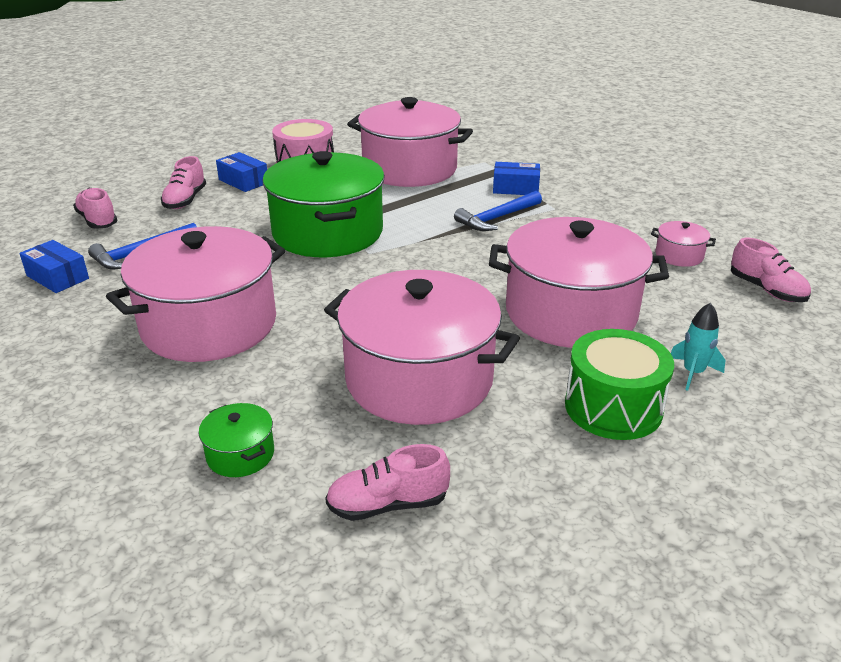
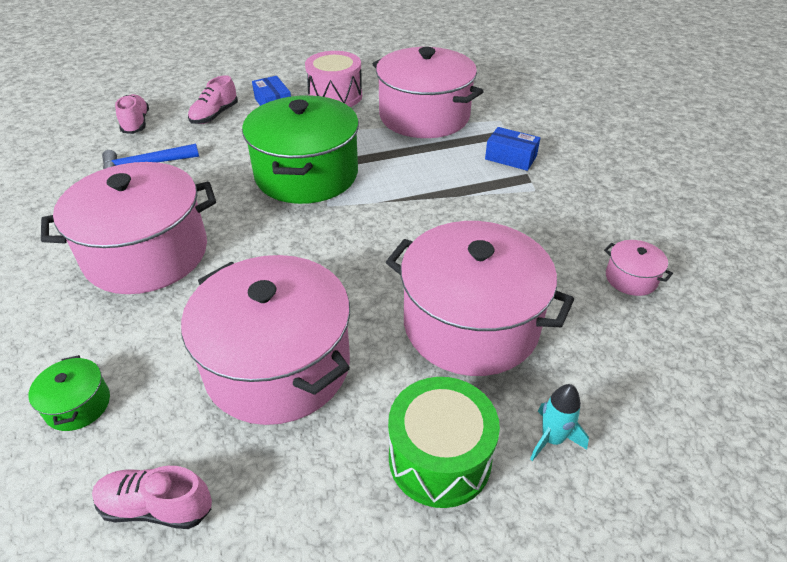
camera: 20 degrees right, 10 degrees up
(57, 277) = (70, 175): blue box -> none
(497, 218) = (470, 190): blue hammer -> none
(766, 290) = (705, 349): pink shoe -> none

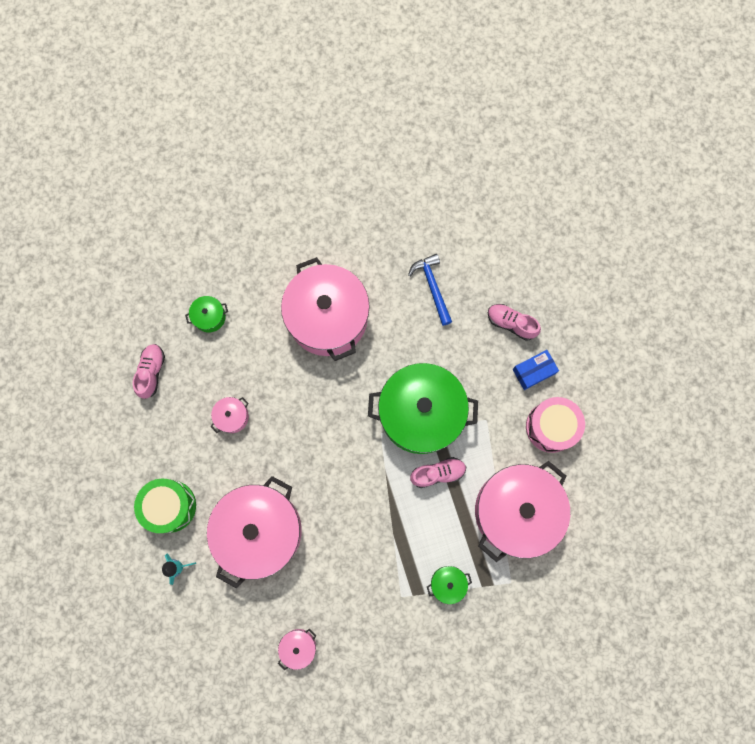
camera: 90 degrees right, 35 degrees up
(136, 123) = (495, 261): pink shoe -> pink shoe (437, 473)
(278, 365) = (232, 417): pink pot -> pink pot, size x0.41
(510, 157) = (447, 583): blue box -> green pot

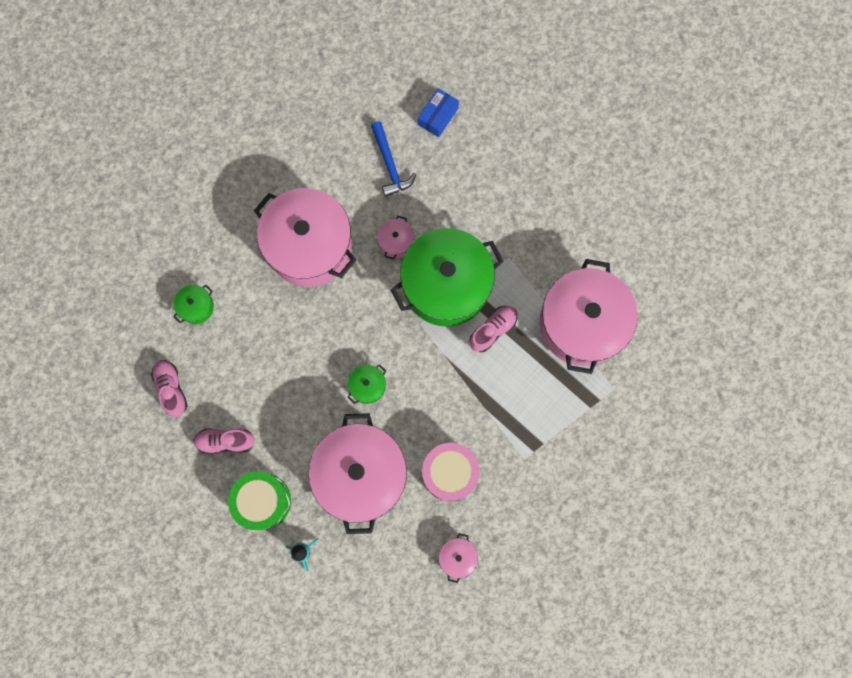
camera: 30 degrees left, 0 degrees up
(232, 417) = (273, 386): pink pot -> pink pot (396, 242)
(432, 287) = (390, 165): blue hammer -> blue hammer turned 150 degrees counterclockwise
(447, 583) = (558, 422): green pot -> green pot (367, 386)
(511, 323) = (481, 158): pink shoe -> pink shoe (225, 441)
(533, 371) = (526, 190): blue box -> blue box (438, 116)
(551, 427) = (570, 231): pink drum -> pink drum (449, 473)

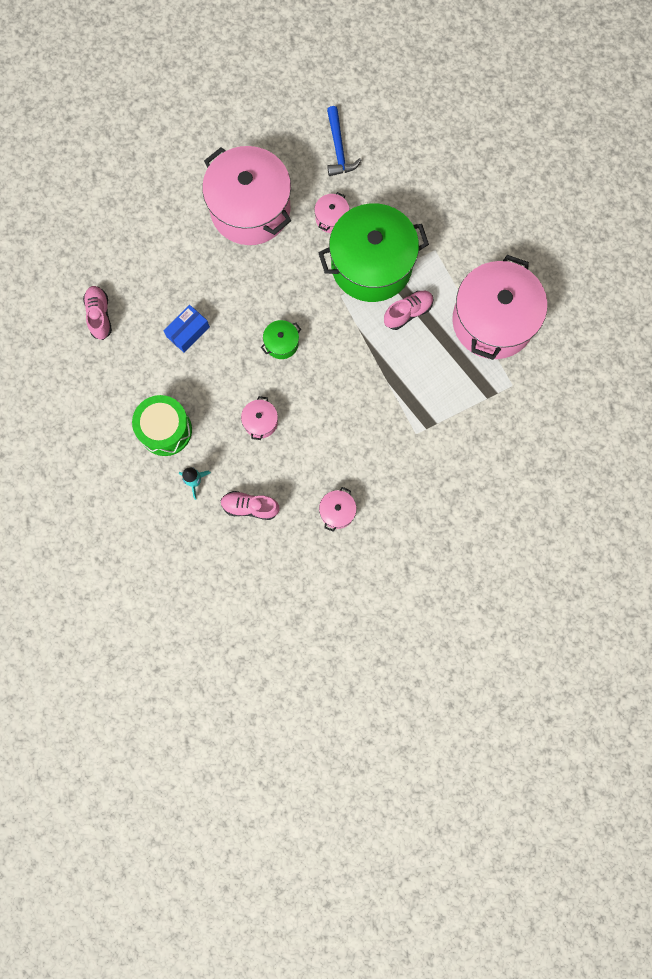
camera: 10 degrees right, 0 degrees up
(196, 307) = (136, 246): green pot -> none
(225, 441) = (141, 371): pink shoe -> pink shoe (250, 507)
(360, 475) = (260, 422): pink pot -> pink pot, size x0.41
(438, 116) = (391, 112): blue box -> blue box (188, 332)
(449, 473) = (344, 434): pink drum -> none

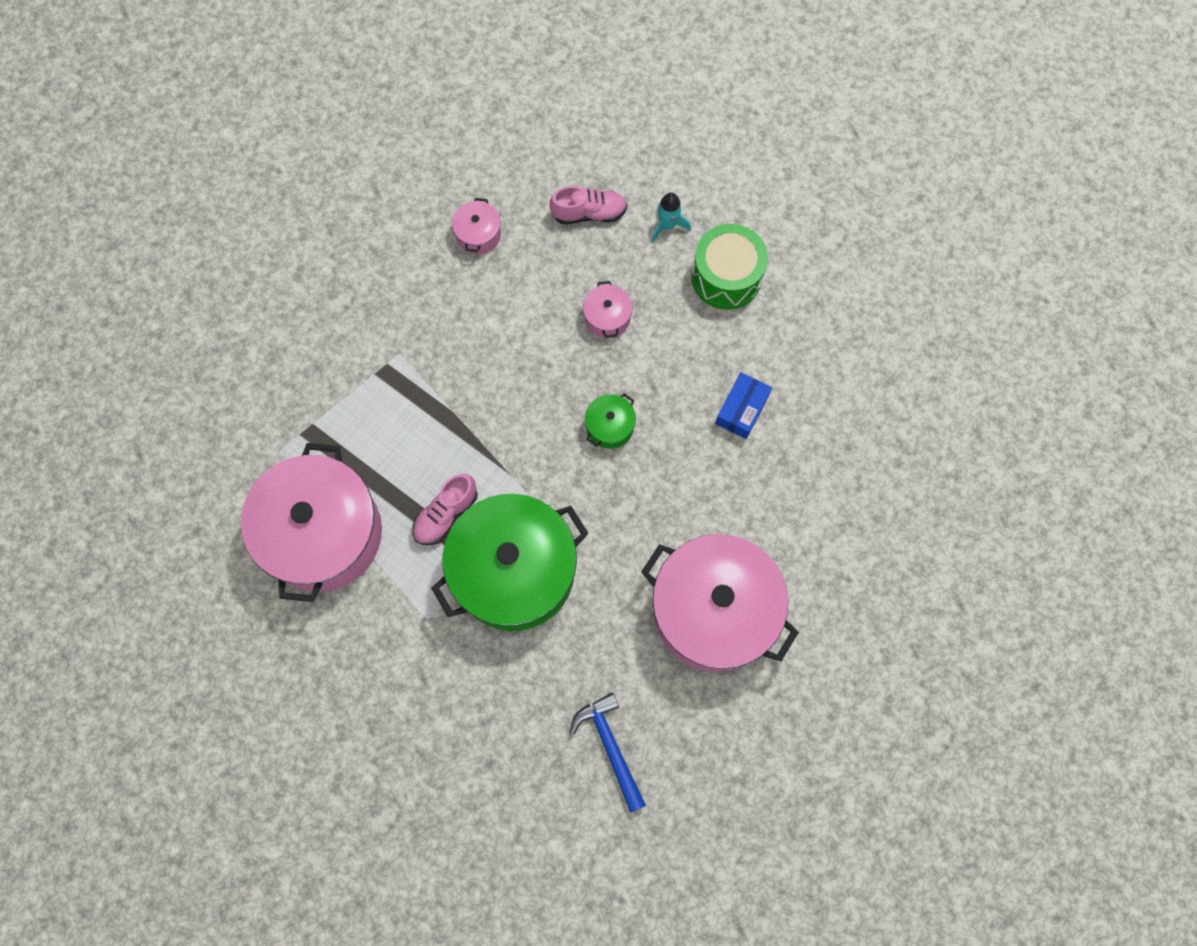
camera: 165 degrees right, 5 degrees down
(100, 316) = (868, 401): pink shoe -> none
(331, 218) = (590, 628): pink pot -> none

